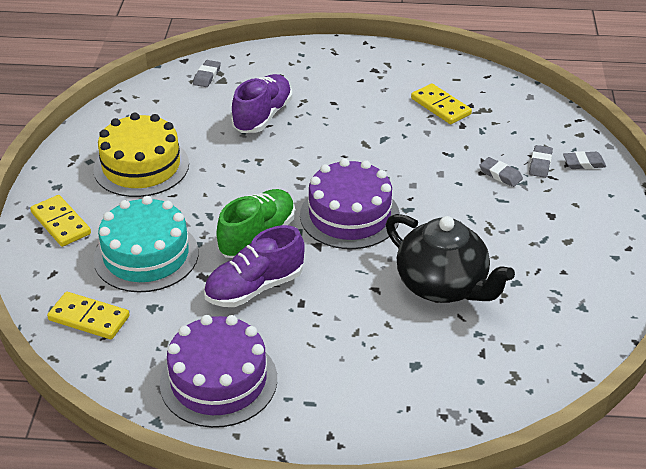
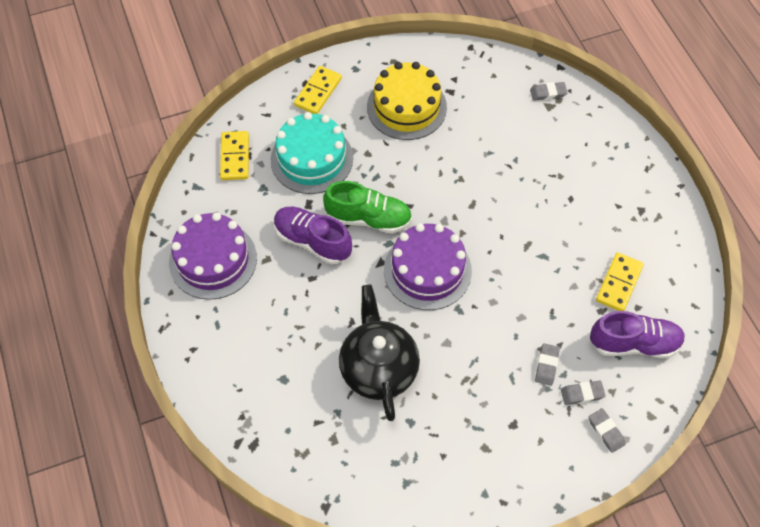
camera: 65 degrees right, 20 degrees up
(262, 116) = (518, 156): purple shoe -> purple shoe (634, 343)
(442, 286) = (378, 368): black teapot -> black teapot turned 150 degrees clockwise

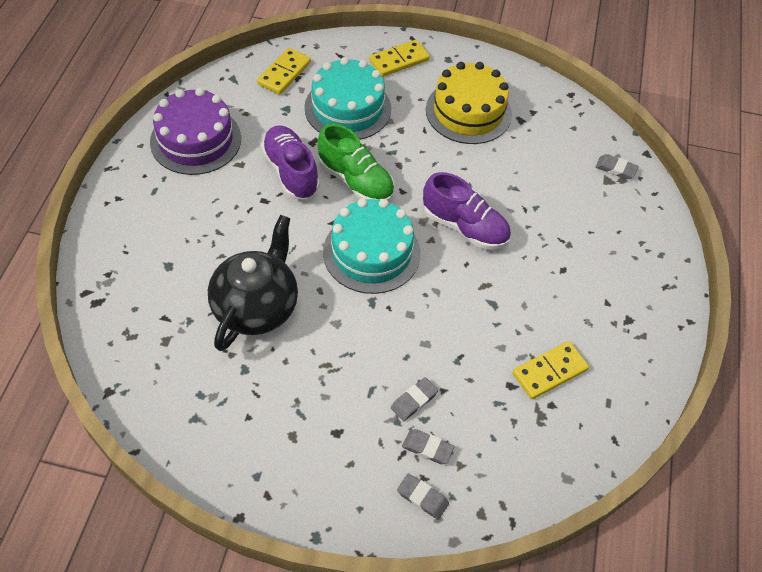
camera: 30 degrees right, 5 degrees down
(427, 270) = (371, 252): purple cake -> turquoise cake
(606, 431) = (422, 498): grey eraser -> grey eraser turned 60 degrees counterclockwise
(634, 343) = (520, 435): purple shoe -> purple shoe (465, 227)

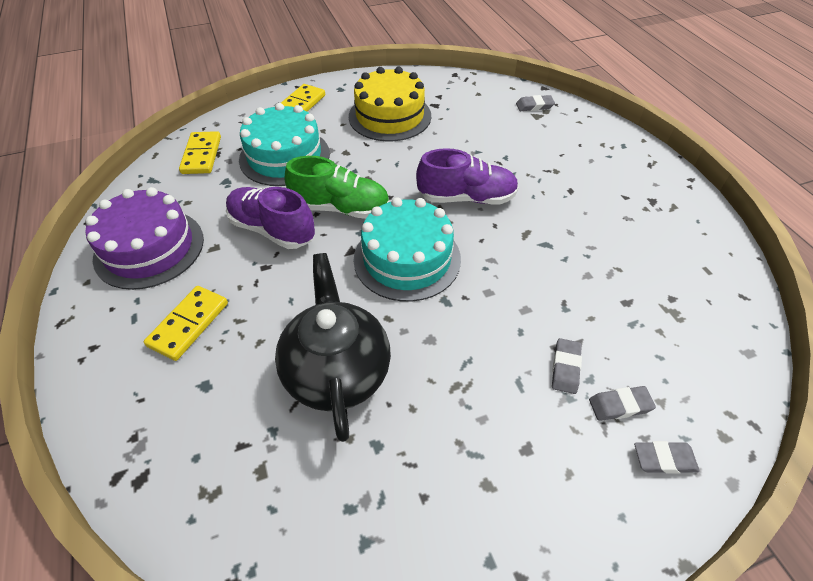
camera: 30 degrees left, 5 degrees down
(549, 372) = (643, 272): yellow domino -> yellow domino (189, 324)

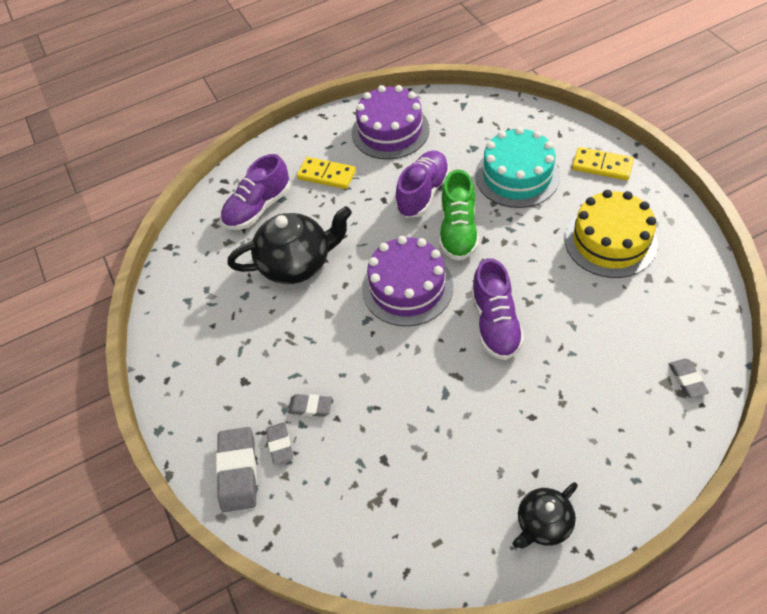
camera: 90 degrees right, 5 degrees up
(202, 155) = (502, 122): yellow domino -> none
(208, 420) = (258, 208): none -> purple shoe
(407, 259) = (407, 287): turquoise cake -> purple cake
(664, 459) = (238, 471): grey eraser -> grey eraser, size x1.75
(671, 199) = (543, 523): none -> black teapot

